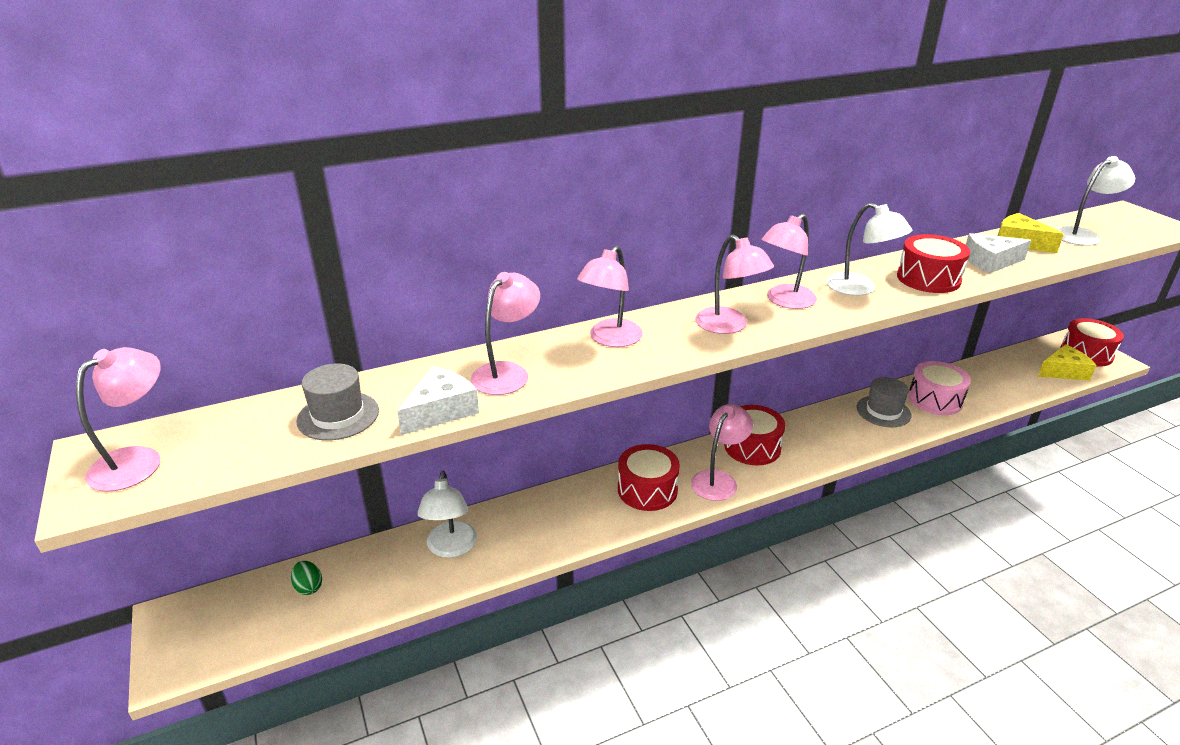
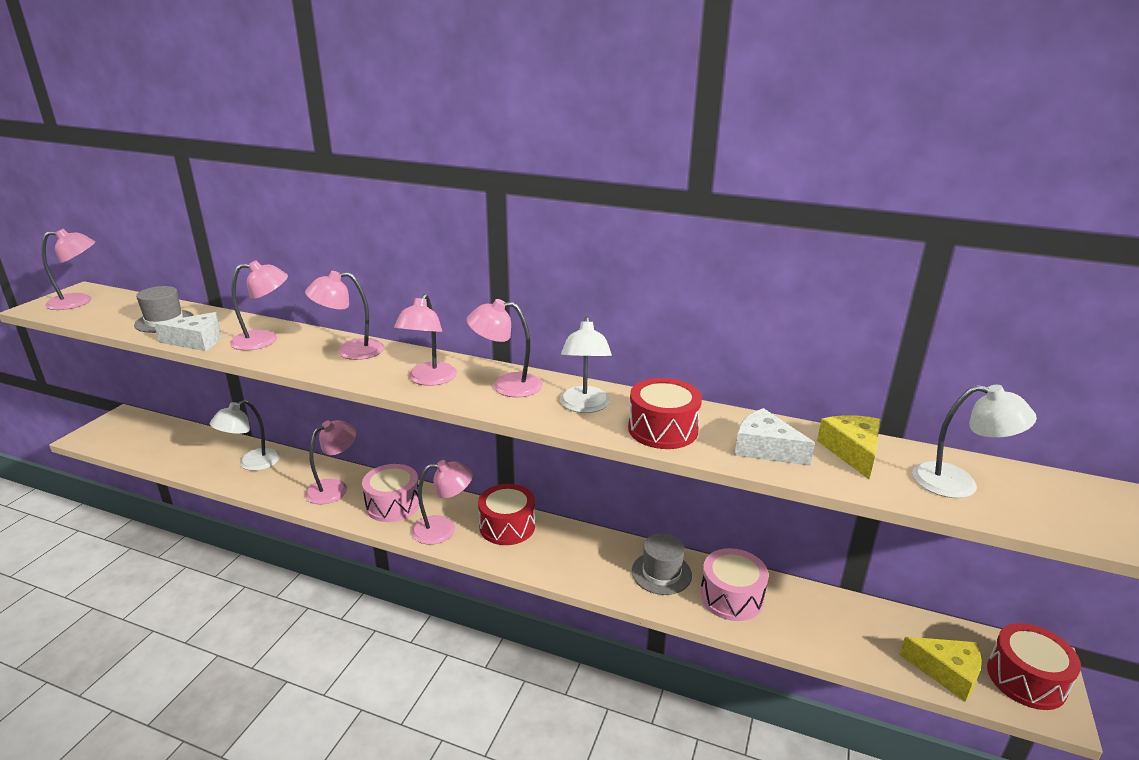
camera: 45 degrees right, 5 degrees down
(309, 587) = (176, 439): green egg -> none
(574, 512) = (334, 488): none -> pink lamp
(647, 490) = (393, 504): red drum -> pink drum

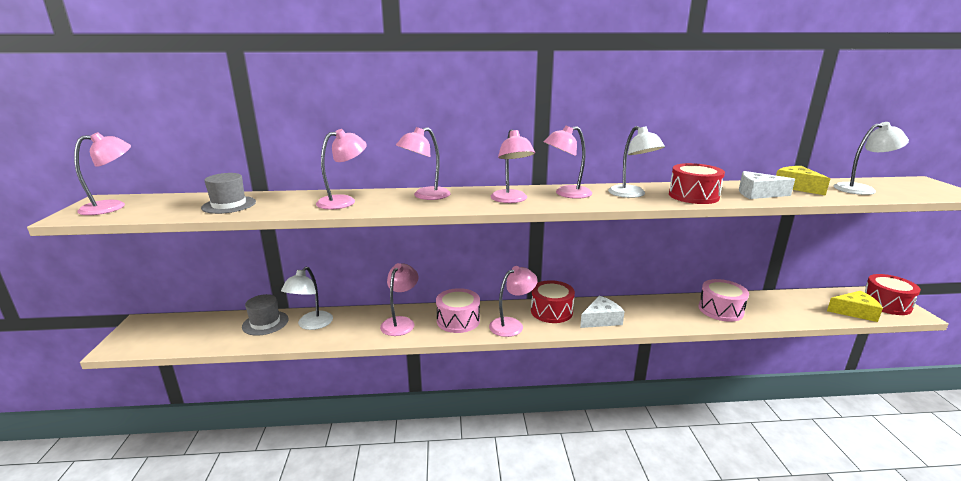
camera: 25 degrees left, 5 degrees down
(197, 341) = (284, 210): white cheese -> white cheese (601, 319)
(661, 573) = (671, 309): grey hat -> grey hat (265, 323)

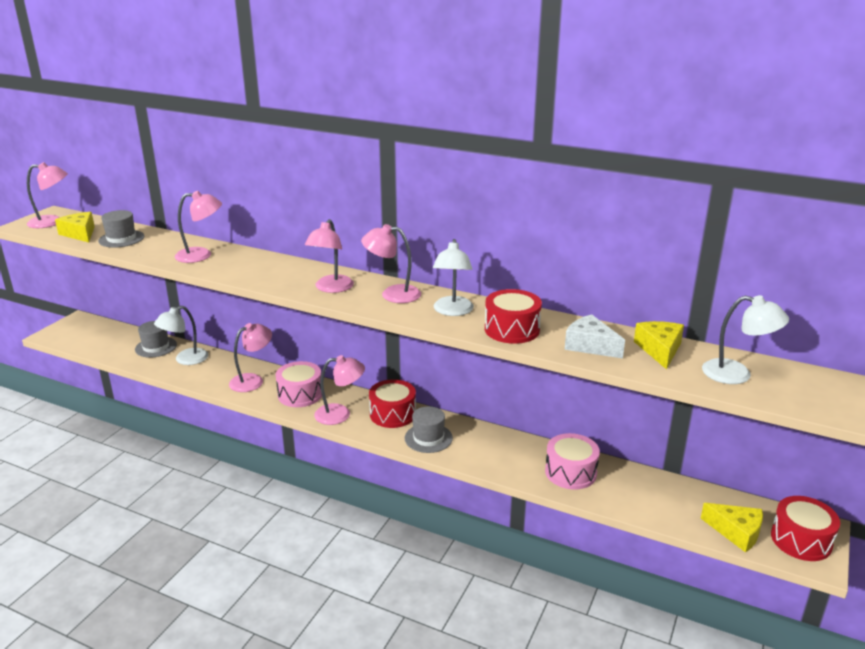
camera: 30 degrees right, 5 degrees up
(168, 209) = (80, 234): none -> yellow cheese
(425, 196) = (269, 265): pink lamp -> none
(601, 319) = (428, 438): white cheese -> grey hat

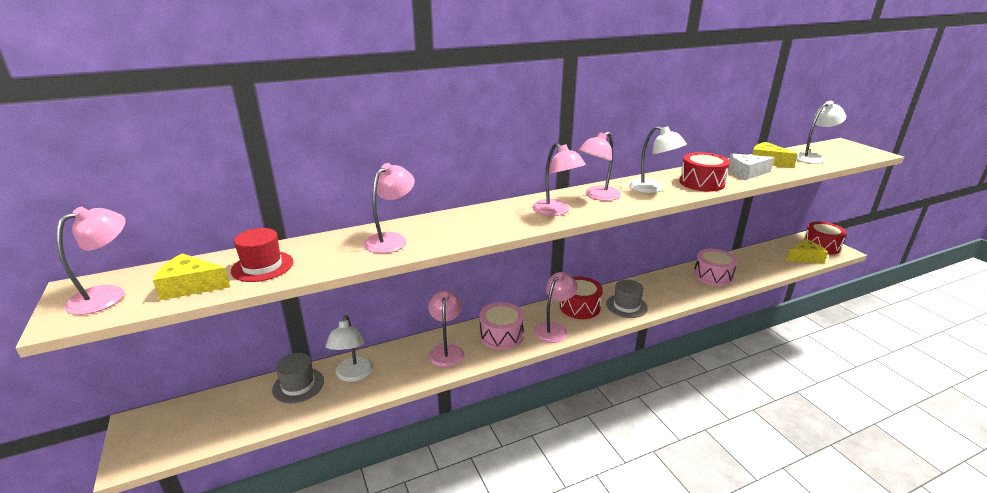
camera: 50 degrees left, 0 degrees up
(121, 239) = (262, 266): grey hat -> red hat

